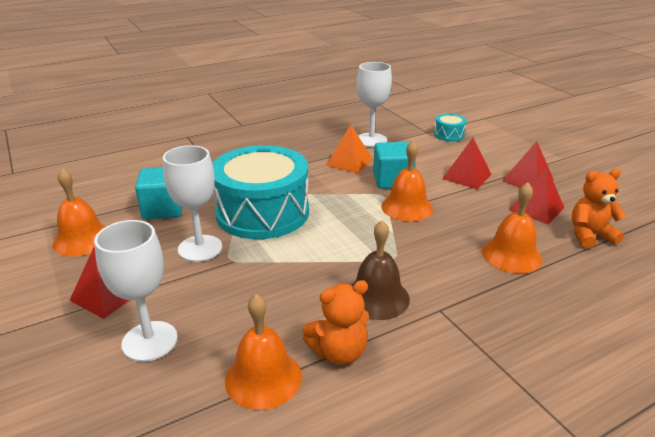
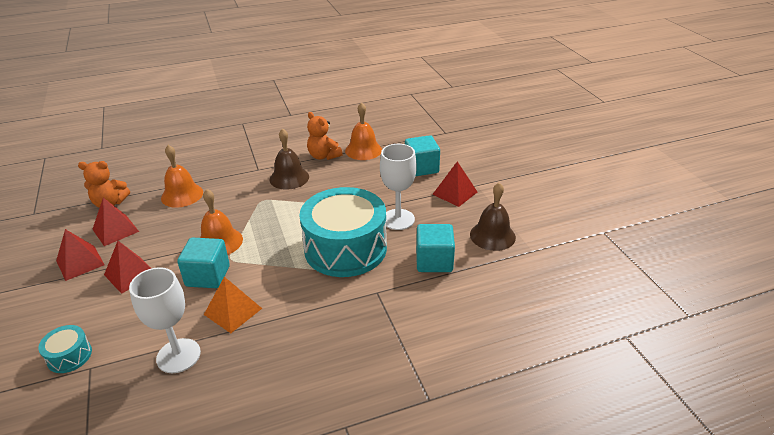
camera: 170 degrees left, 5 degrees up
(82, 239) = (492, 235): orange bell -> brown bell
(150, 341) = (421, 168): white goblet -> turquoise cube
(339, 352) = (323, 156): orange teddy bear -> orange teddy bear turned 120 degrees counterclockwise

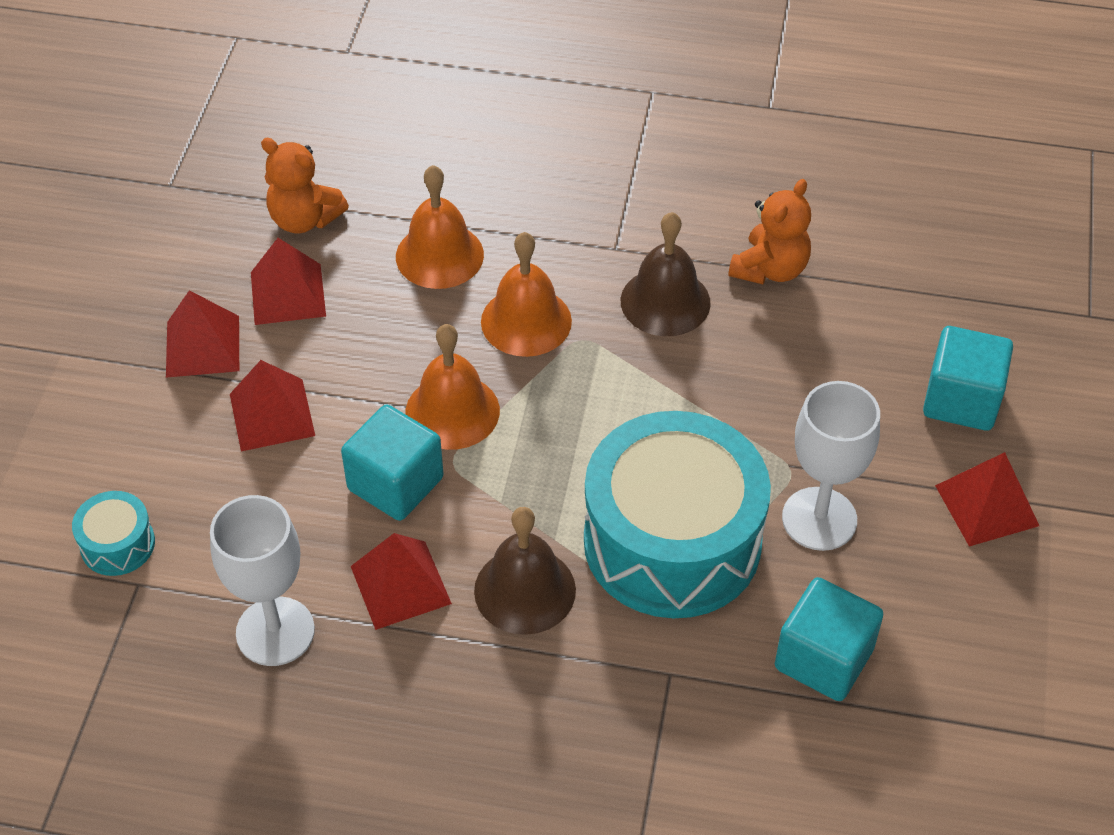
camera: 30 degrees right, 15 degrees up
(233, 311) = (400, 585): orange pyramid -> red pyramid
(323, 156) = (770, 269): orange teddy bear -> orange teddy bear turned 135 degrees counterclockwise
(363, 150) = (866, 288): orange bell -> orange bell (526, 321)
(492, 235) = (987, 656): brown bell -> brown bell (525, 590)

